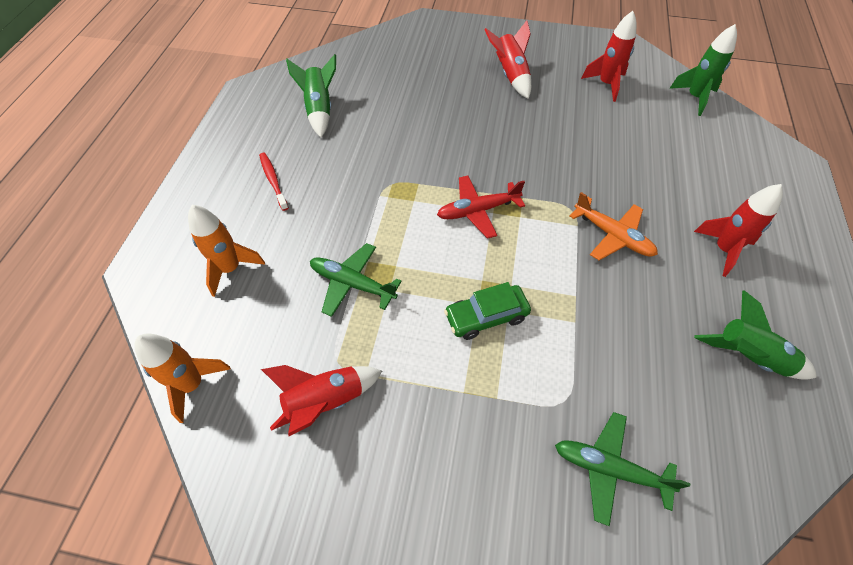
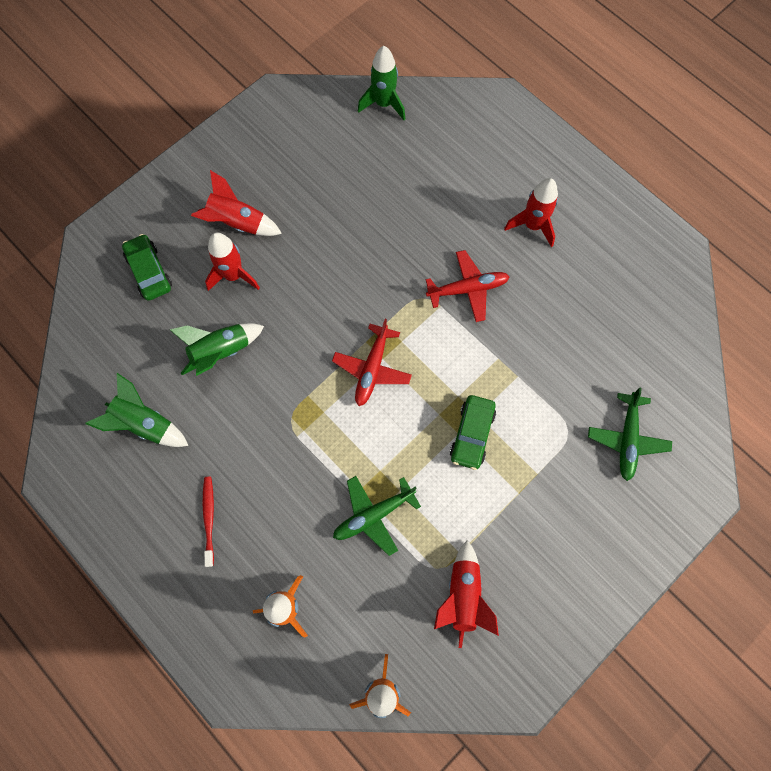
camera: 55 degrees left, 15 degrees up
(273, 180) = (209, 518): red toothbrush -> red toothbrush turned 75 degrees clockwise
(430, 55) = (149, 272): none -> green car
(606, 84) = (314, 156): red rocket -> red rocket (233, 275)
(610, 469) = (627, 439): green plane -> green plane turned 45 degrees counterclockwise
(612, 235) = (467, 289): orange plane -> red plane
(748, 356) = (615, 289): green rocket -> green rocket (221, 352)

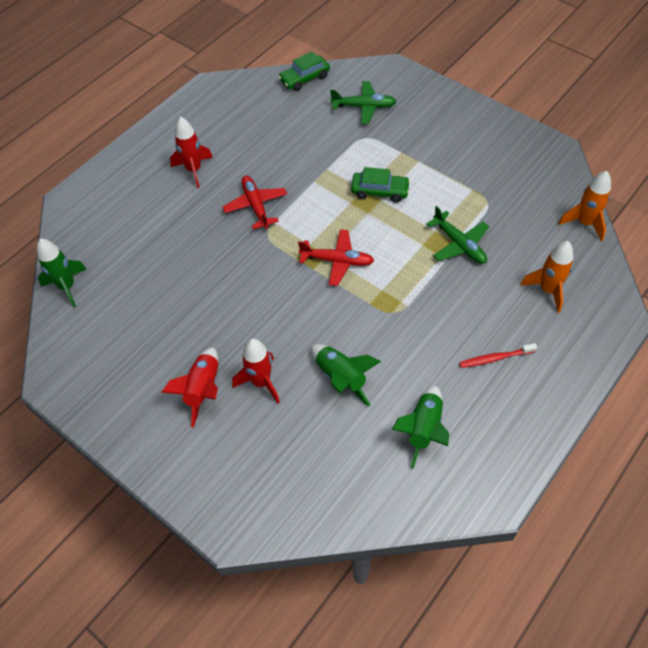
camera: 95 degrees left, 15 degrees down
(149, 272) = (264, 461): green car -> green car (304, 78)
(463, 596) = (502, 185): red rocket -> none

